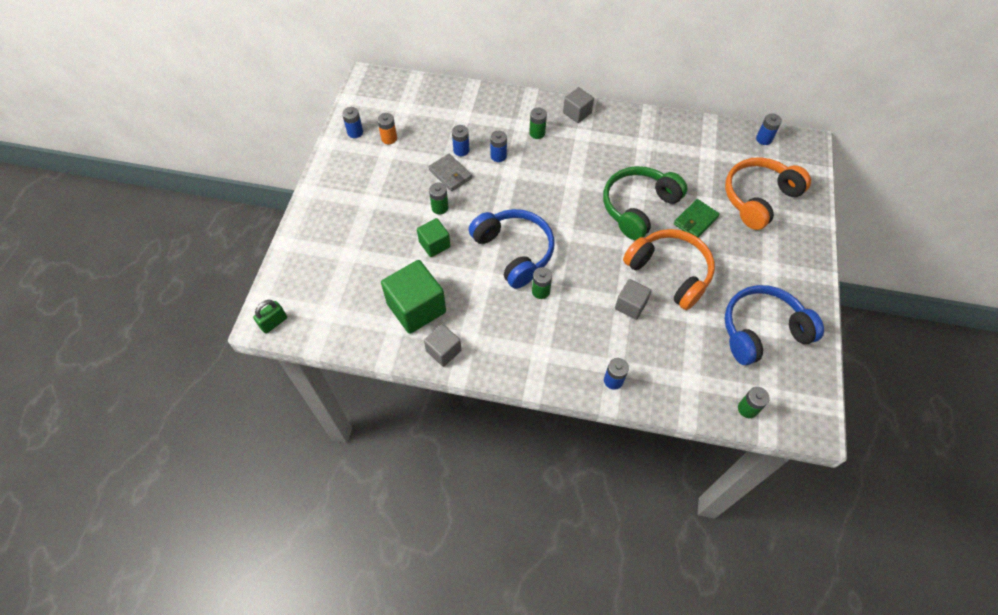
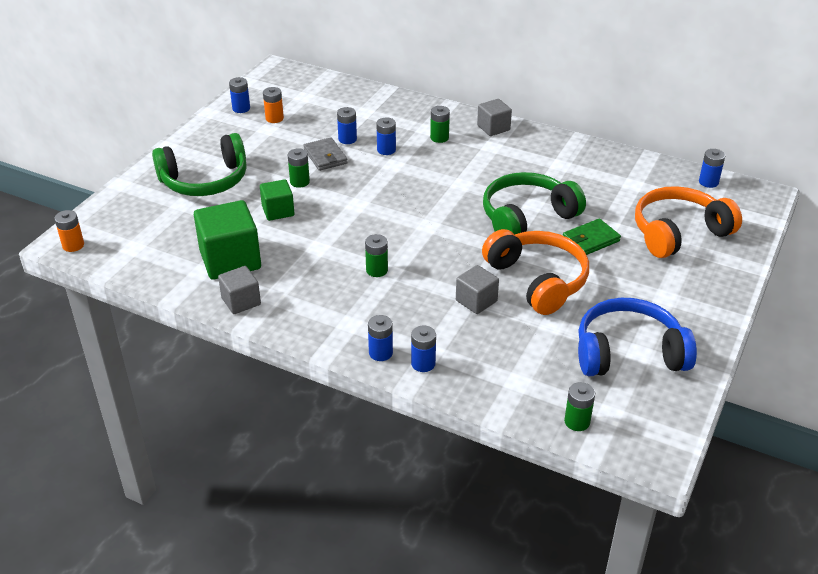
camera: 15 degrees right, 20 degrees down
(273, 322) = (73, 245): green padlock -> orange battery
(358, 223) = (205, 180): none -> green headphones
(514, 252) = (363, 231): blue headphones -> none
(576, 377) = (380, 353): none -> blue battery

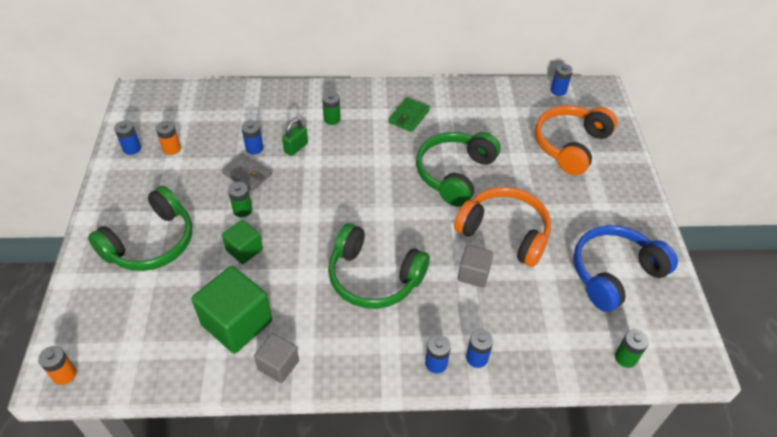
camera: 30 degrees left, 10 degrees up
(377, 270) = (374, 277): green battery -> green headphones
(386, 150) = (296, 147): blue battery -> green padlock
(493, 128) = (368, 94): grey cube -> none
(590, 240) = (515, 177): green wallet -> green wallet (409, 116)

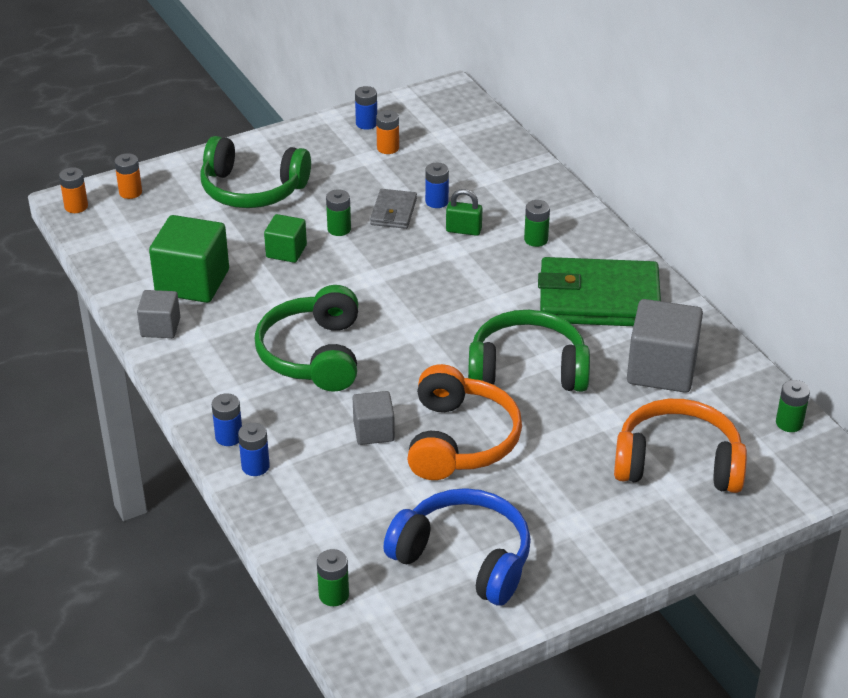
camera: 65 degrees right, 10 degrees down
(81, 326) = (130, 192): none -> orange battery
(409, 116) = (598, 299): green wallet -> green wallet, size x2.09
(488, 118) = (661, 369): none -> grey cube
(558, 90) = (789, 423): blue battery -> green battery

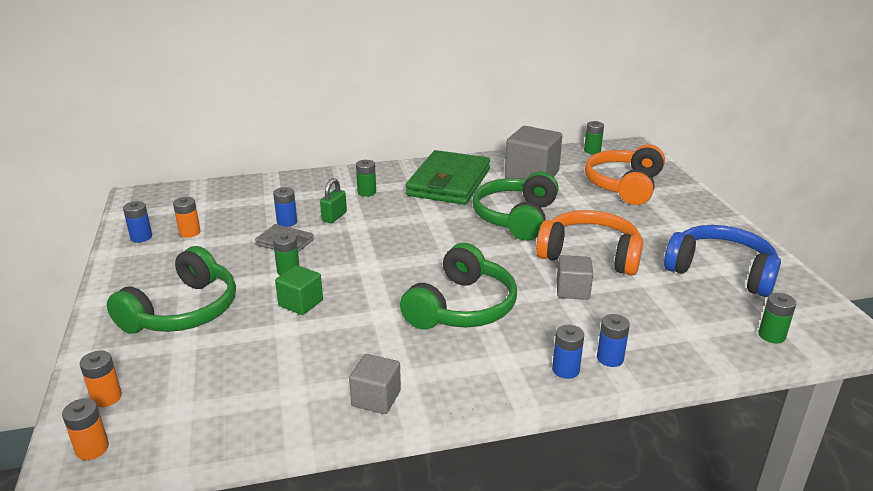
camera: 75 degrees left, 10 degrees down
(192, 282) = (311, 367): green cube -> none
(313, 354) = (462, 307): green headphones -> green headphones turned 75 degrees counterclockwise
(464, 558) = (721, 271): blue headphones -> blue headphones turned 75 degrees clockwise

